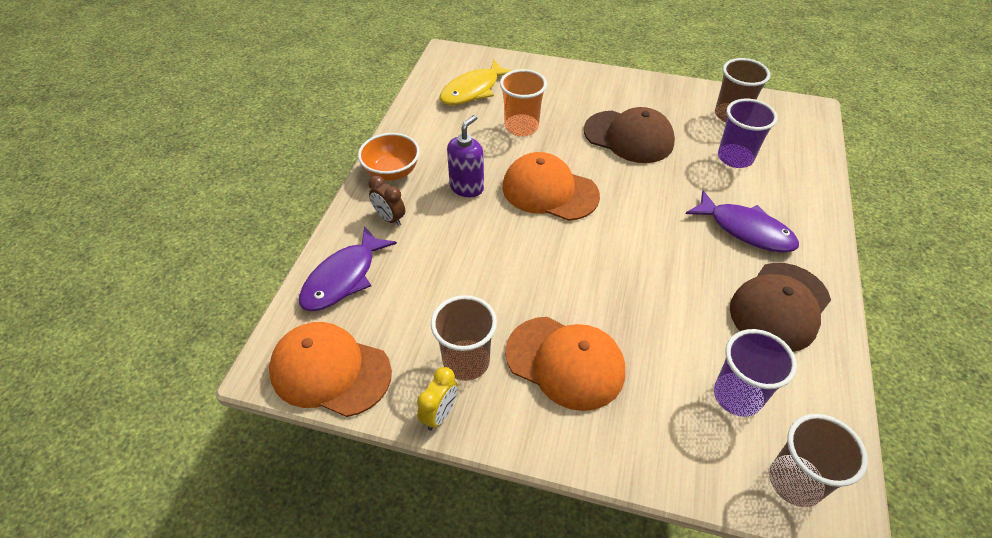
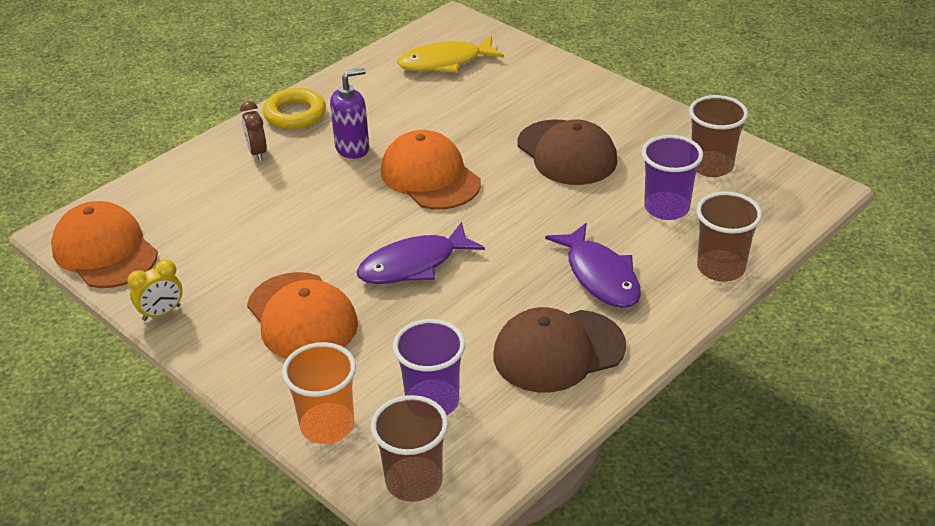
camera: 30 degrees right, 10 degrees down
(343, 278) = (175, 186): purple fish -> purple fish (413, 265)
(392, 172) = (295, 114): orange bowl -> yellow ring
(466, 362) = (218, 285): brown cup -> brown cup (720, 268)
(521, 127) = (460, 110): orange cup -> orange cup (327, 426)

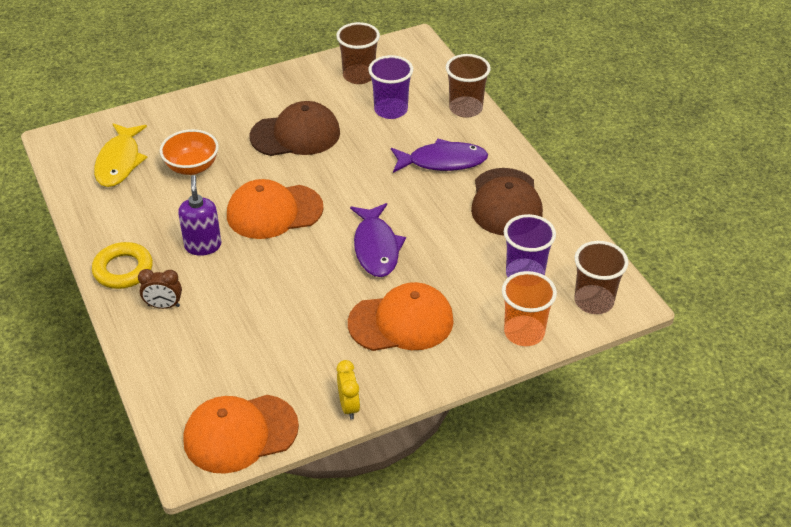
camera: 70 degrees left, 5 degrees up
(466, 105) = (192, 167): none -> orange bowl

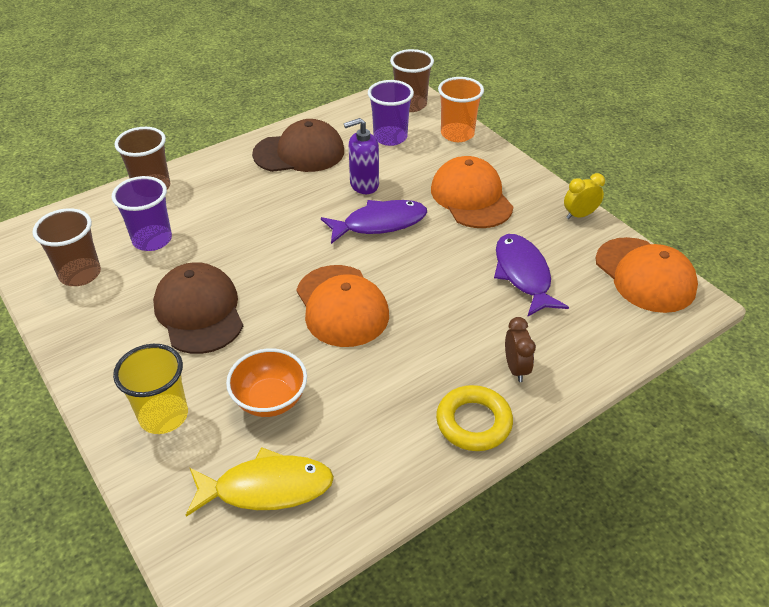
camera: 100 degrees left, 0 degrees up
(200, 118) = (164, 416): none -> yellow cup
(203, 246) = (412, 356): purple soap dispenser -> purple soap dispenser (364, 185)
(443, 161) = (242, 194): purple fish -> purple fish (523, 274)

